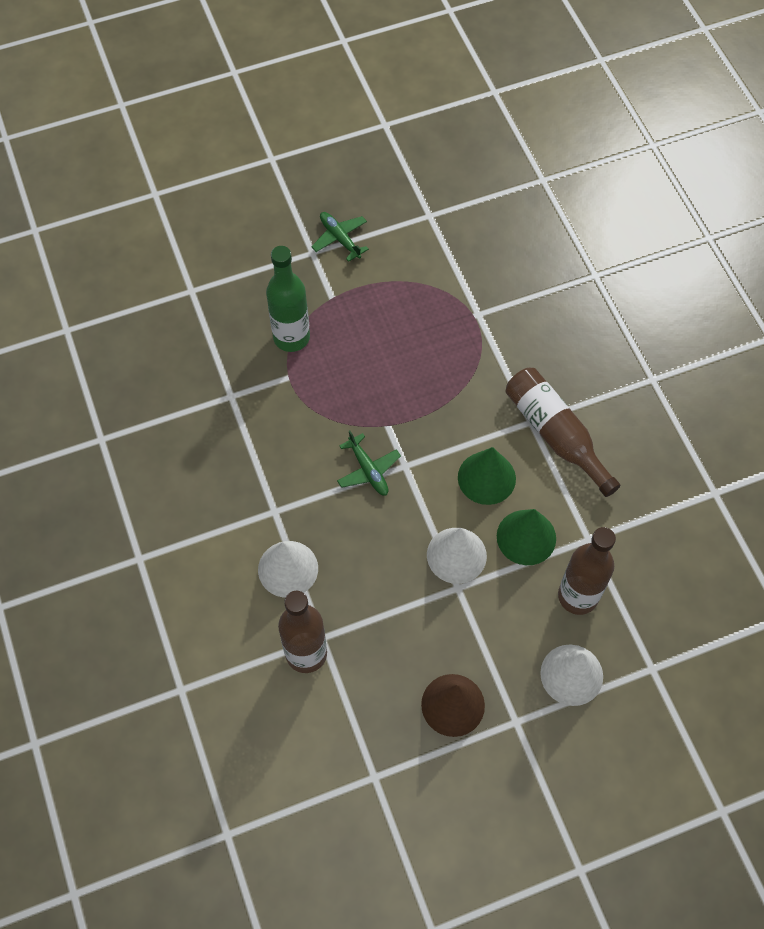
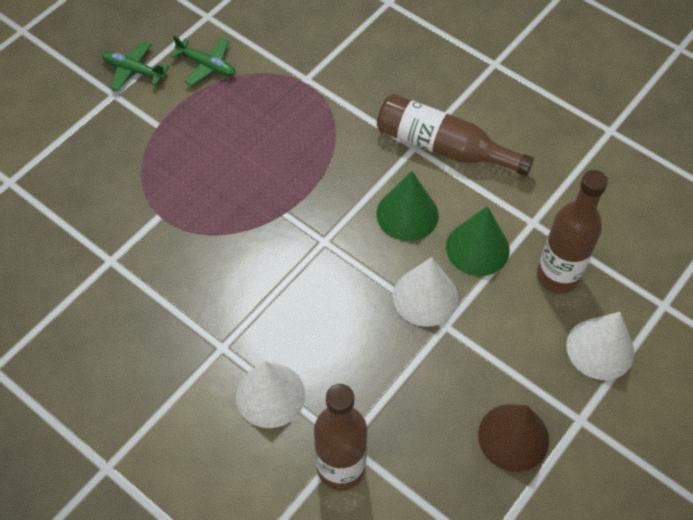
camera: 30 degrees left, 5 degrees down
(291, 337) = (140, 178): green bottle -> none
(368, 470) = (292, 262): green plane -> green plane (207, 65)

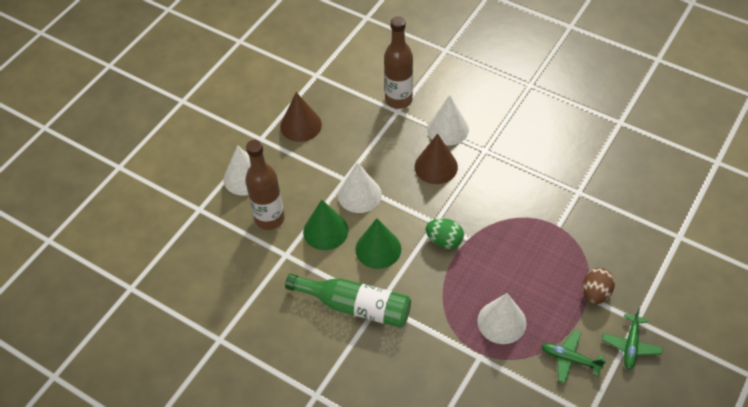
camera: 175 degrees right, 5 degrees down
(133, 71) = (631, 345): green plane -> green plane turned 90 degrees clockwise
(148, 127) = (595, 293): none -> brown egg
(270, 110) = (501, 322): none -> white cone
(304, 328) = (436, 166): none -> brown cone
(316, 214) = (444, 241): none -> green egg
(444, 147) = (355, 306): brown bottle -> green bottle

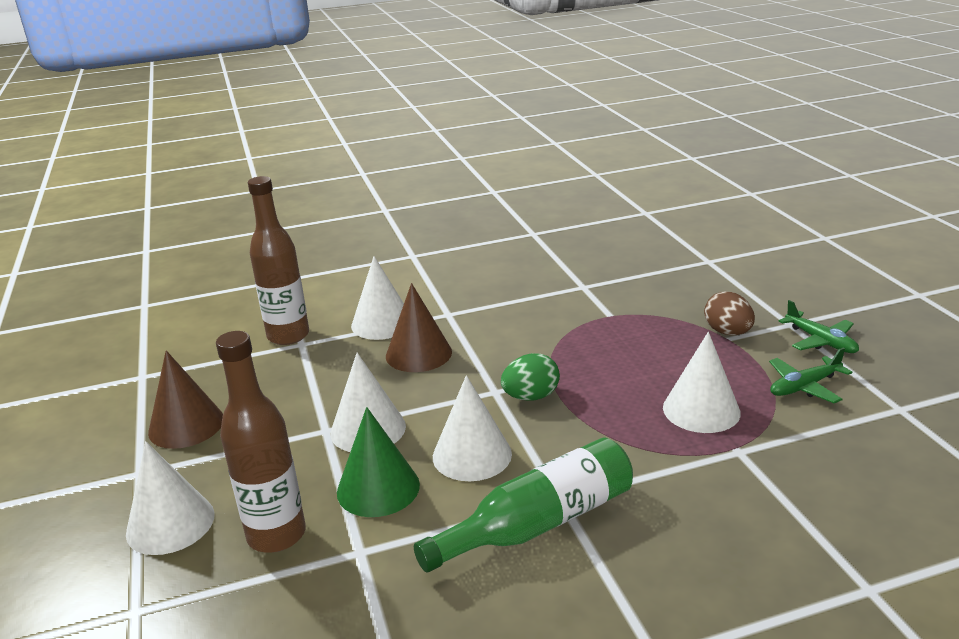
camera: 50 degrees left, 25 degrees down
(378, 249) = (472, 455): green cone -> white cone

